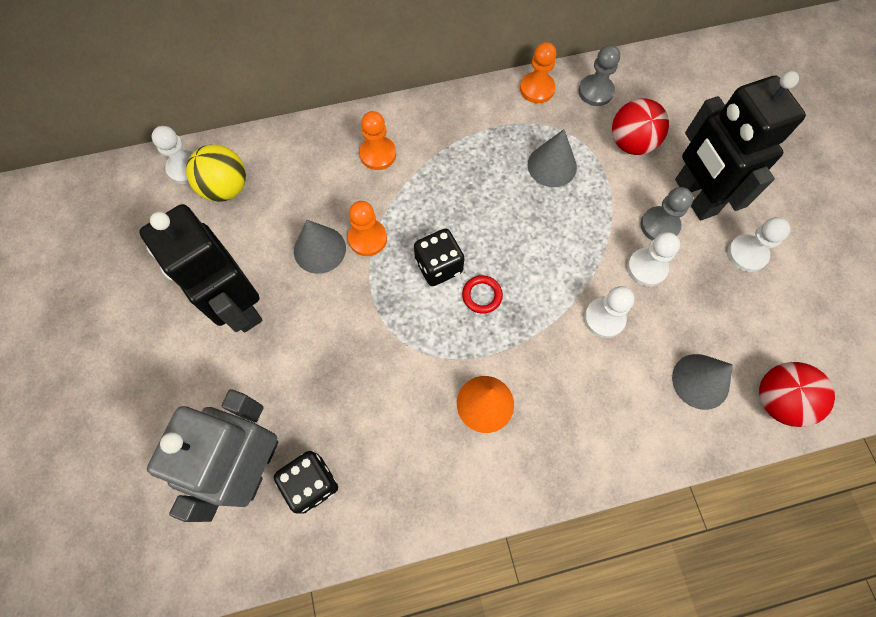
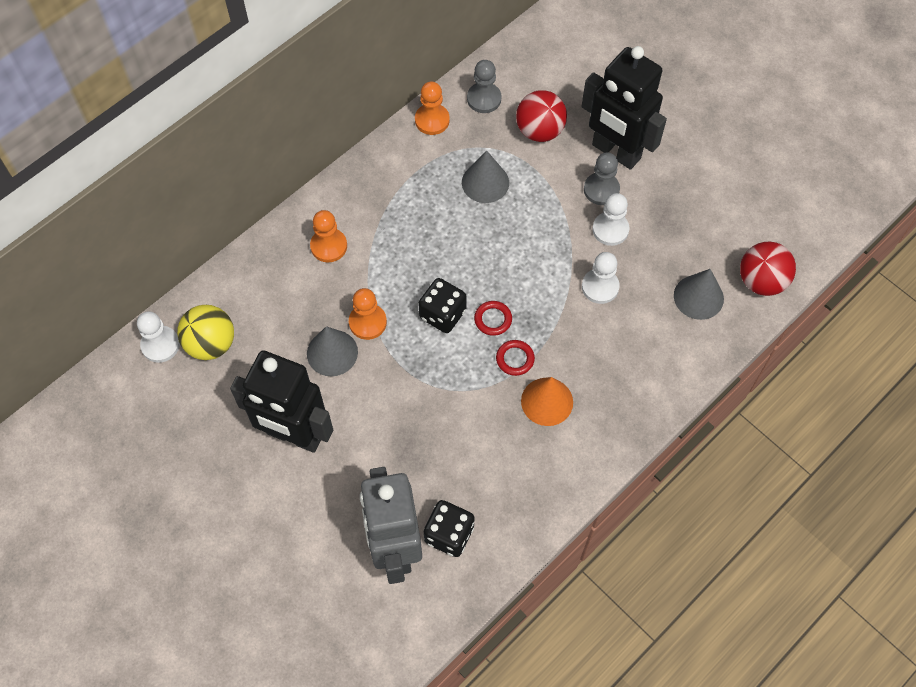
camera: 30 degrees left, 5 degrees down
(479, 344) = (515, 359): none -> red ring
(747, 254) = (681, 179): white pawn -> none

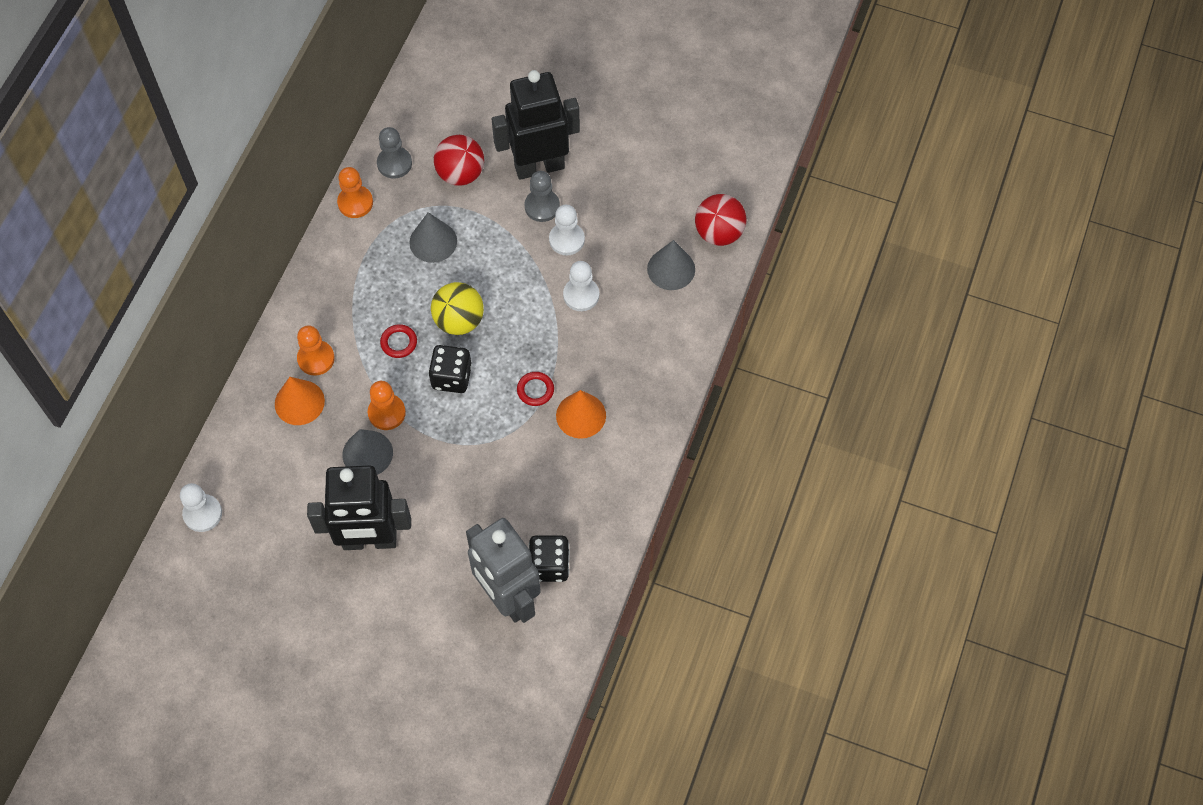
camera: 25 degrees left, 0 degrees up
(211, 344) = (250, 493): yellow ball -> yellow ball (459, 321)
(295, 279) = (299, 402): none -> orange cone
(493, 319) = (499, 363): red ring -> red ring (399, 342)
(615, 152) = (539, 166): black robot -> black robot turned 150 degrees clockwise

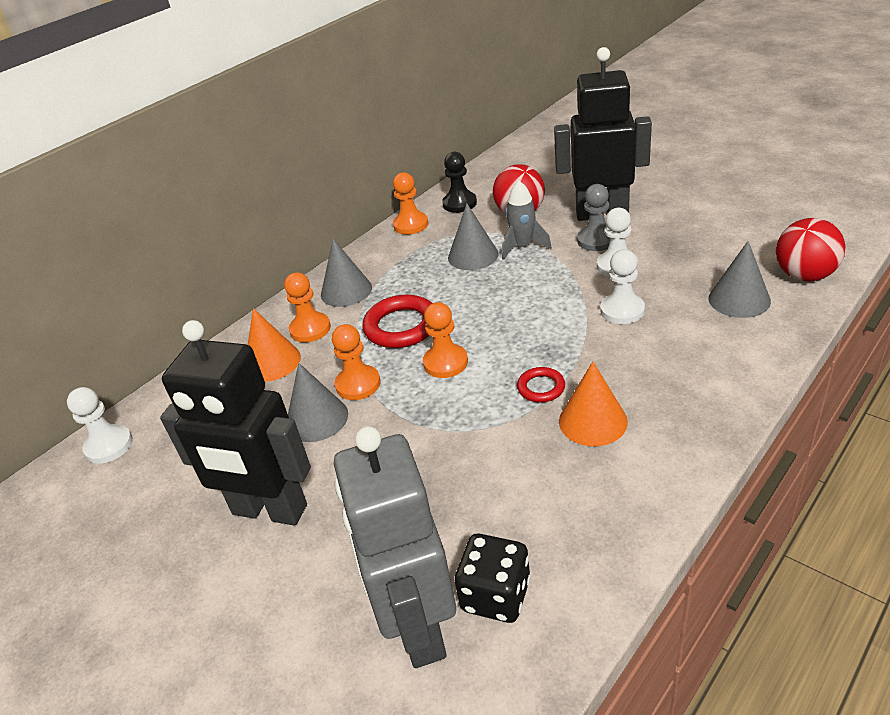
camera: 25 degrees right, 25 degrees down
(328, 305) = (346, 291): none -> grey cone
(394, 163) = (459, 203): grey pawn -> black pawn
(399, 342) = (401, 326): red ring -> red ring, size x1.82
(451, 377) = (445, 363): black dice -> orange pawn
(459, 321) = (474, 316): yellow ball -> none
(477, 223) = (523, 246): none -> grey rocket

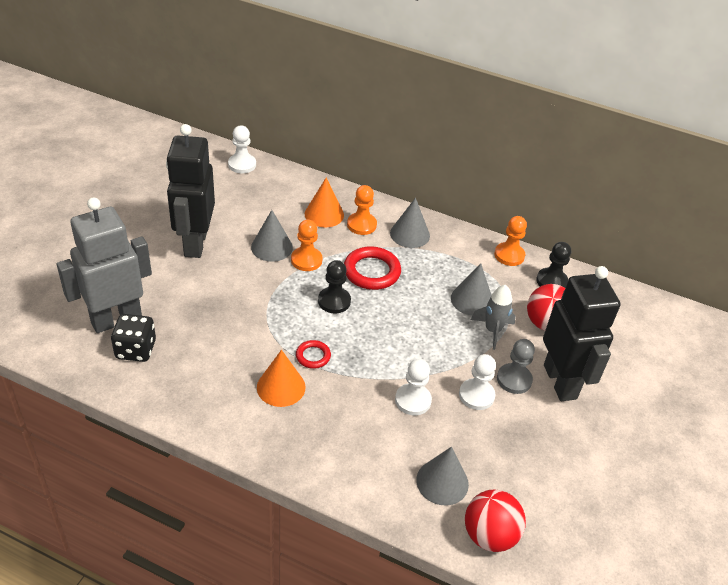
camera: 65 degrees right, 5 degrees up
(445, 363) = (334, 301): orange pawn -> black pawn

